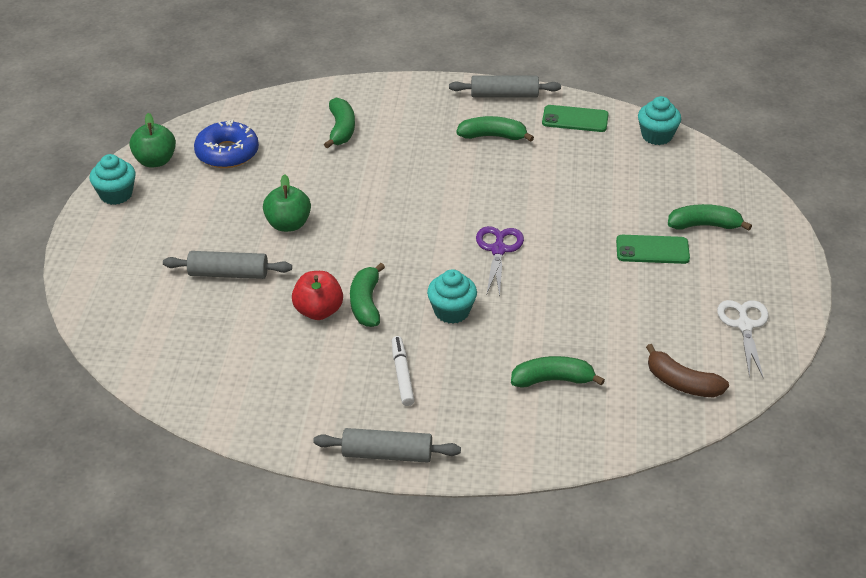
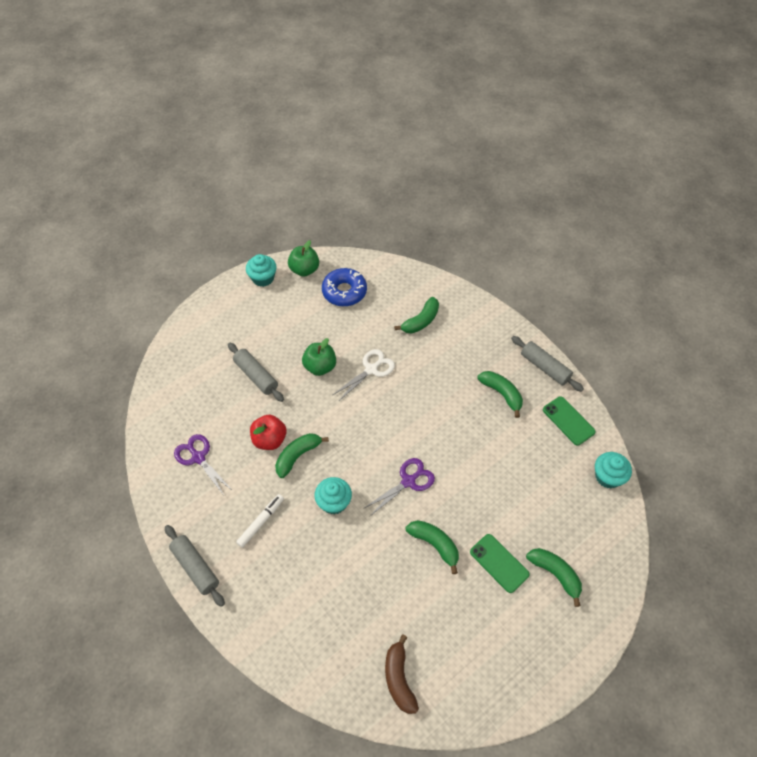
camera: 45 degrees right, 15 degrees up
(261, 375) = (198, 457): none -> purple scissors
(552, 380) = (331, 602): green banana -> green banana (434, 544)
(744, 325) = (488, 675): white scissors -> white scissors (371, 369)

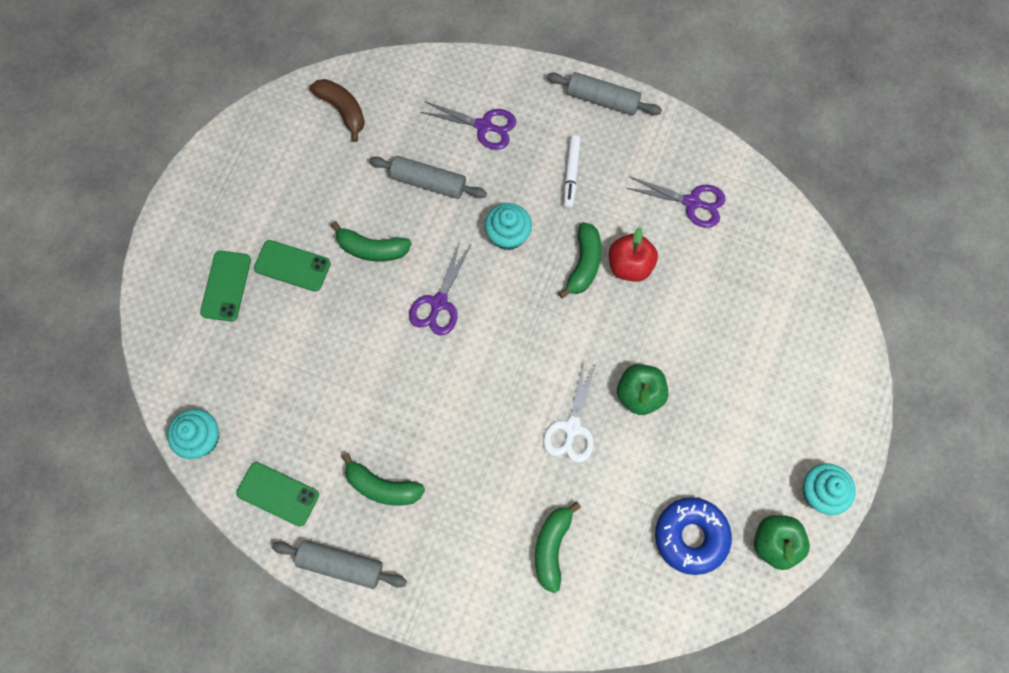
camera: 150 degrees right, 15 degrees up
(256, 376) = (708, 336): grey rolling pin -> grey rolling pin (428, 182)
(297, 597) = (484, 126): none -> purple scissors
(555, 574) = (226, 286): green banana -> green phone

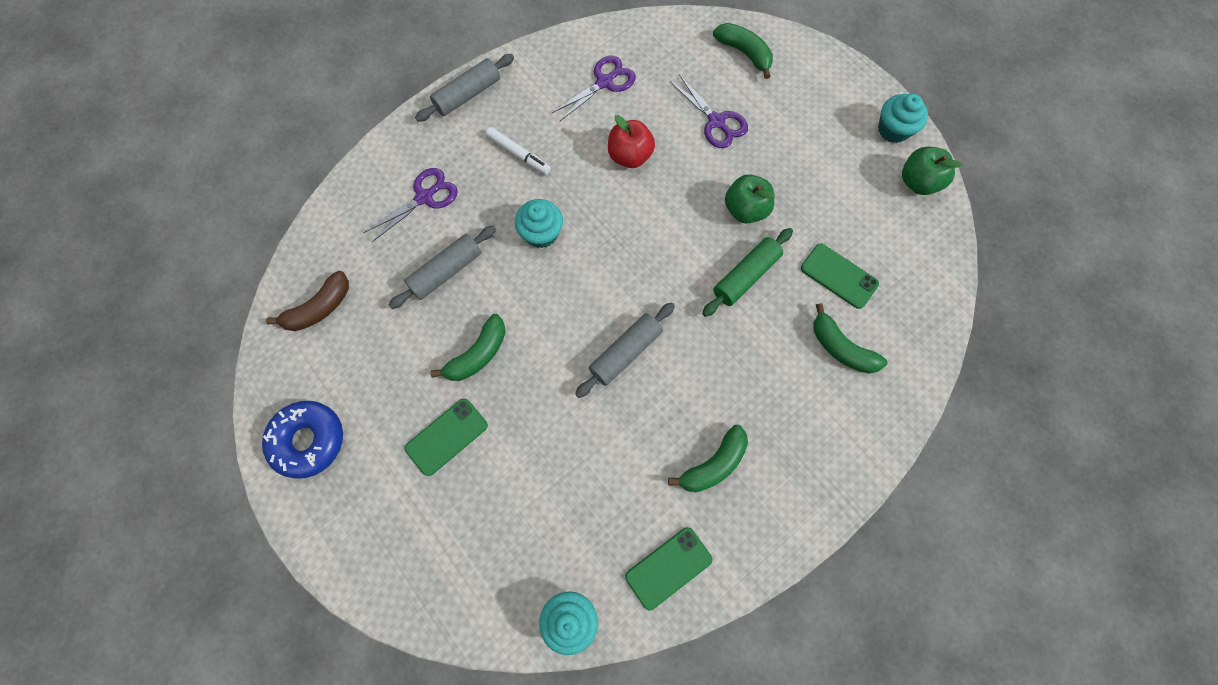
camera: 60 degrees left, 0 degrees up
(226, 286) = (425, 513): green phone -> green phone (839, 276)
(341, 564) = (767, 541): grey rolling pin -> grey rolling pin (625, 352)
(342, 110) = (319, 308): brown banana -> brown banana turned 150 degrees clockwise
(439, 303) = (568, 323): purple scissors -> purple scissors (716, 122)
(572, 427) = (745, 276): white scissors -> green rolling pin
(583, 264) = (606, 189): green banana -> green banana (744, 53)
(690, 536) = (884, 237): blue donut -> blue donut (308, 440)

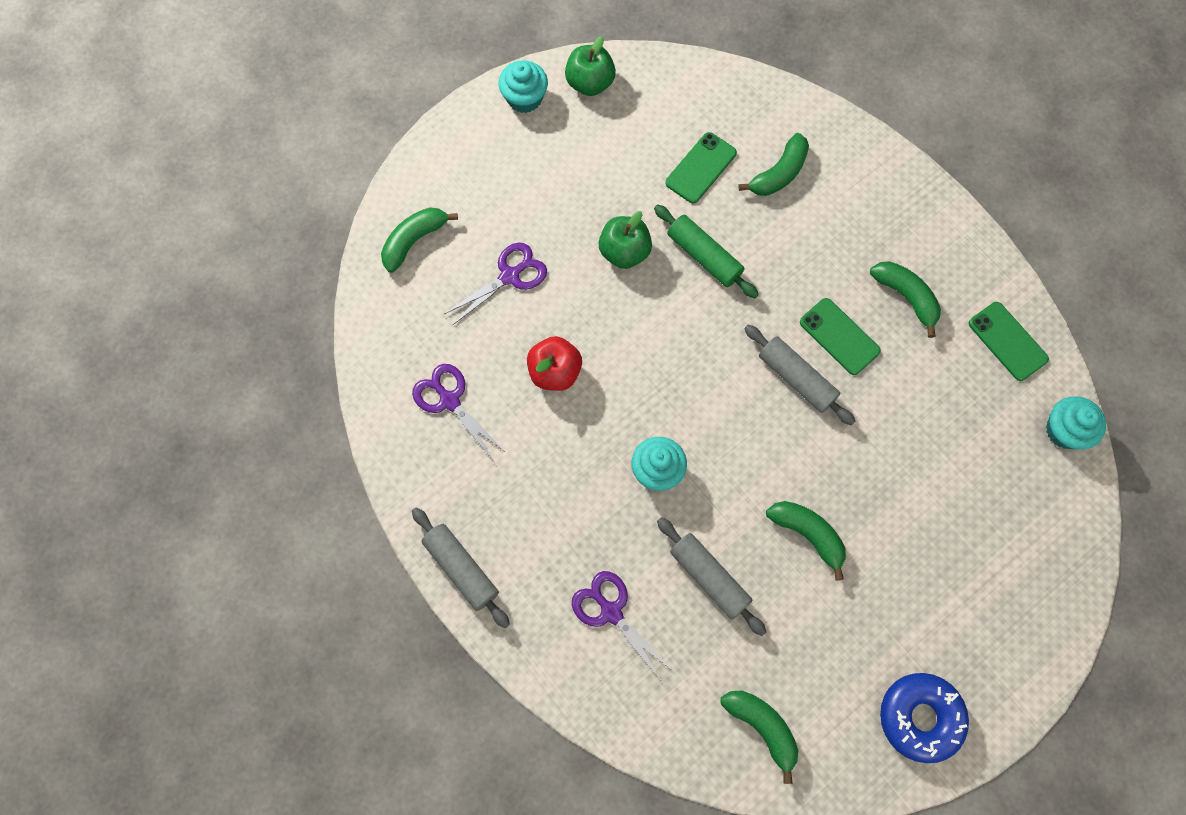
camera: 90 degrees left, 0 degrees up
(319, 308) = (762, 727): brown banana -> green banana
(446, 436) = (902, 562): green phone -> green phone (839, 336)
(519, 154) = (551, 500): white marker -> none

